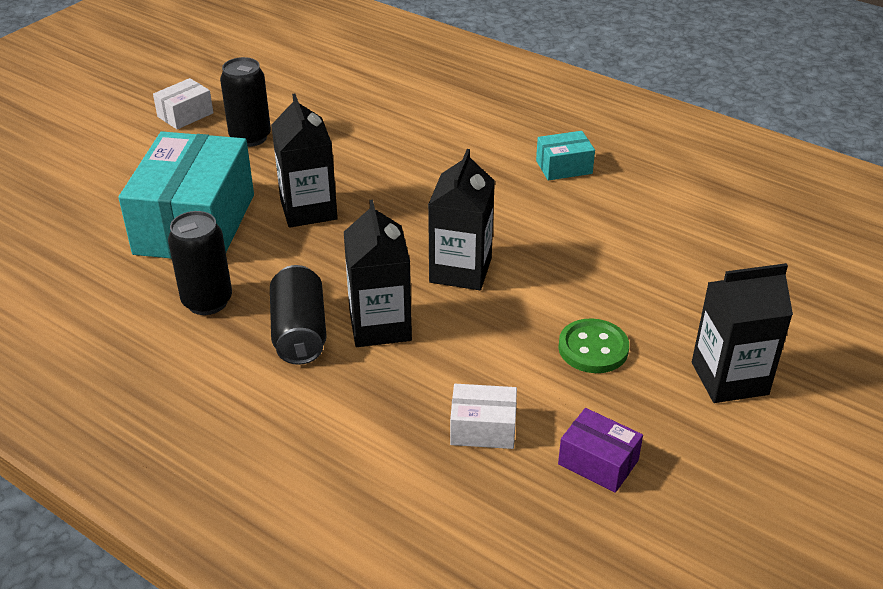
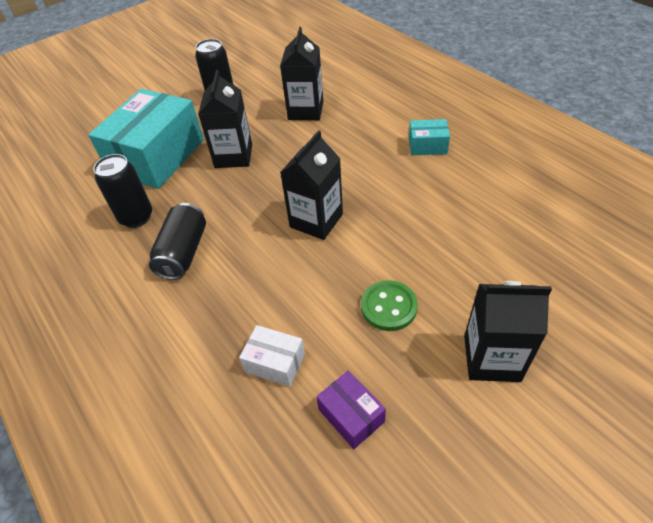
camera: 20 degrees right, 10 degrees up
(185, 115) = (189, 76): white box -> none
(380, 325) = (240, 257): black carton -> black carton (305, 110)

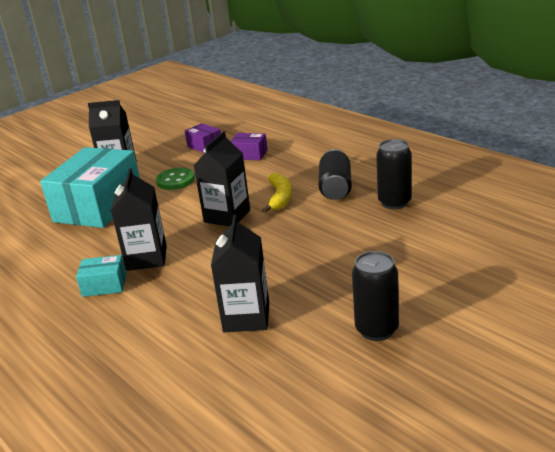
camera: 175 degrees right, 20 degrees down
(157, 157) = (414, 249): turquoise box -> turquoise box (98, 206)
(233, 156) = (324, 257): black carton -> black carton (146, 258)
(252, 244) = (280, 198): none -> yellow banana
(275, 362) = (249, 154): white box -> purple box

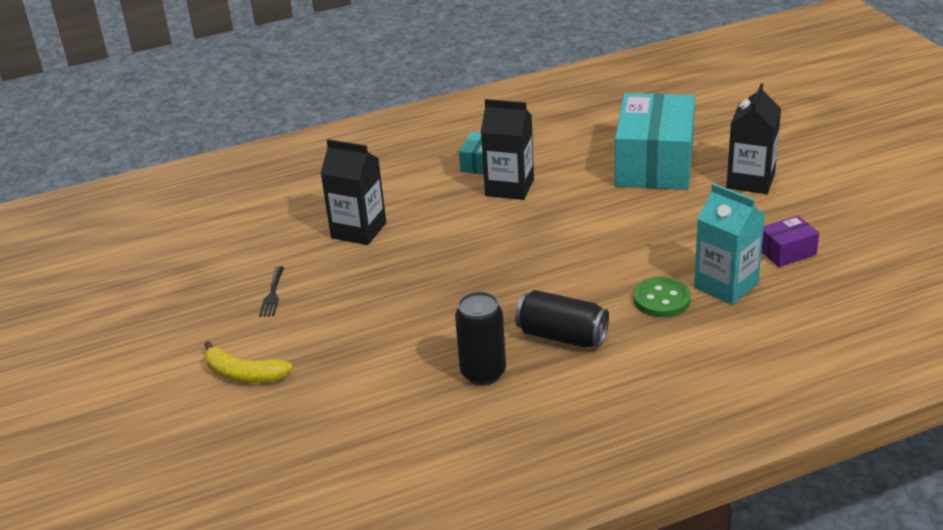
camera: 110 degrees right, 5 degrees up
(98, 206) = (654, 164): turquoise box -> turquoise box turned 60 degrees clockwise
(175, 180) = (684, 218): green button -> green button (661, 299)
(227, 216) = (556, 244): black carton -> none
(249, 154) = (726, 285): purple box -> turquoise carton
(280, 198) = (571, 288): yellow banana -> yellow banana (243, 374)
(376, 329) = (272, 294): black can -> black fork

